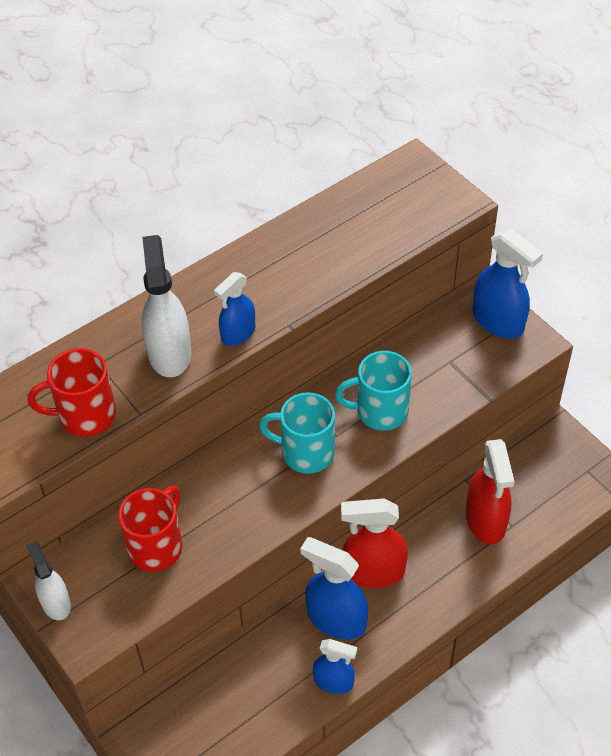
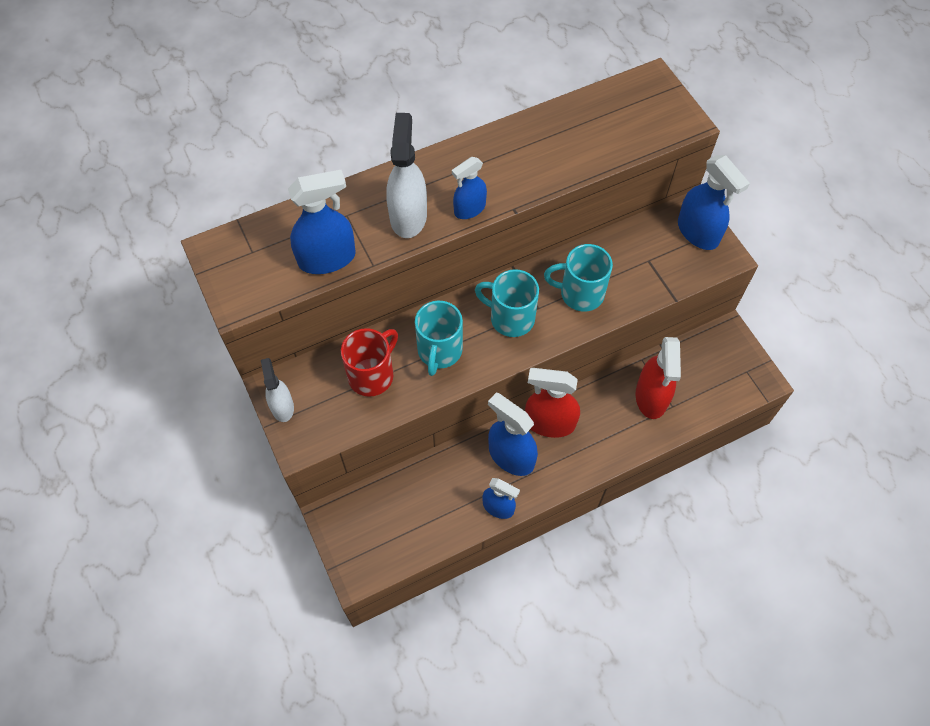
camera: 10 degrees right, 10 degrees up
(85, 415) = (327, 258): red mug -> blue spray bottle
(230, 505) = (439, 351): none -> turquoise mug

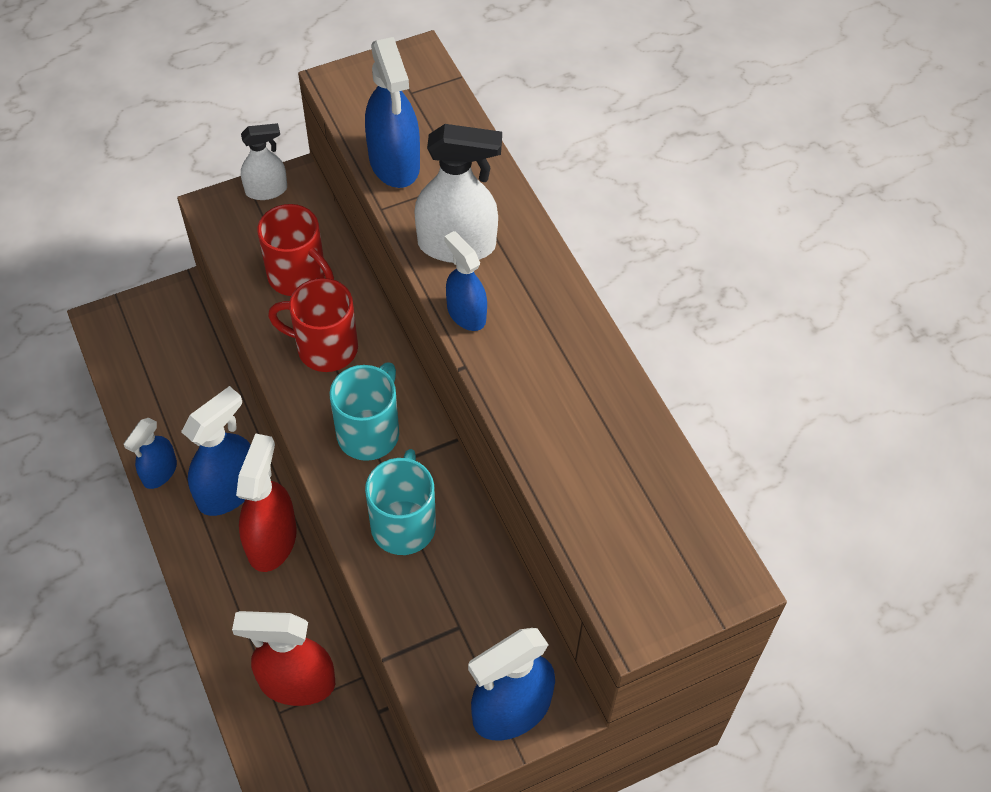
camera: 90 degrees right, 5 degrees down
(439, 351) = (325, 348): turquoise mug -> red mug

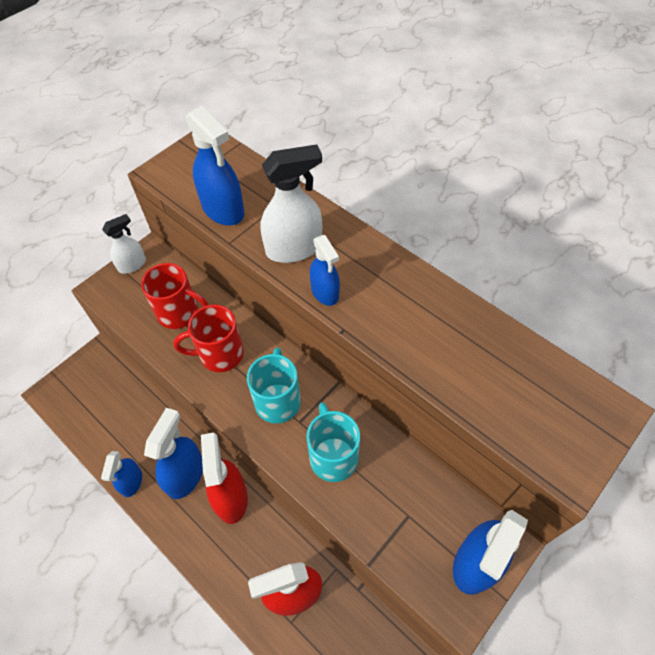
camera: 20 degrees left, 0 degrees up
(466, 313) = (325, 292): blue spray bottle -> blue spray bottle turned 150 degrees counterclockwise

